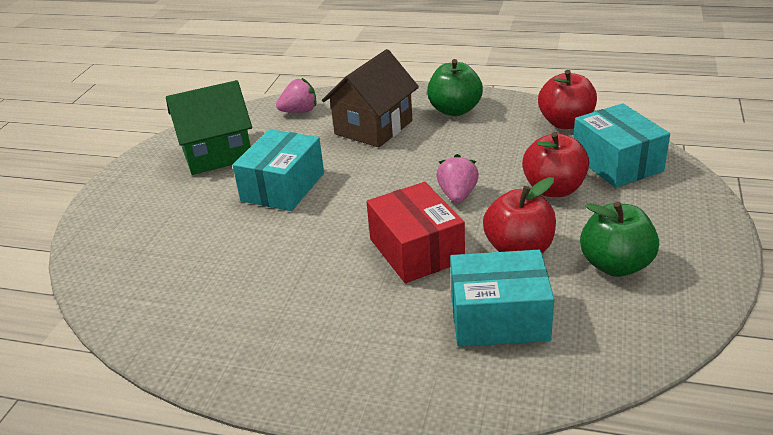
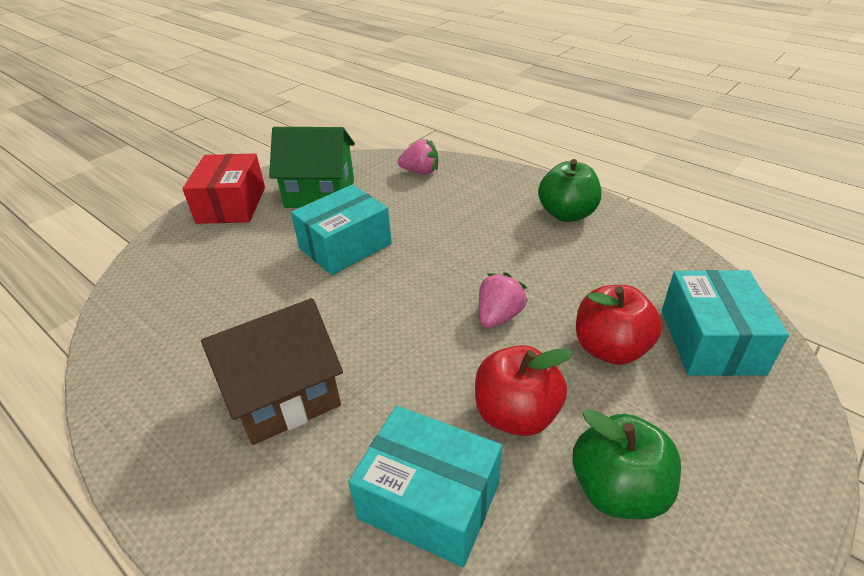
camera: 25 degrees right, 5 degrees up
(373, 127) = (473, 209): brown house -> brown house (284, 396)
(416, 250) = (408, 368): red box -> red box (231, 205)
(566, 123) = (680, 267): red apple -> none

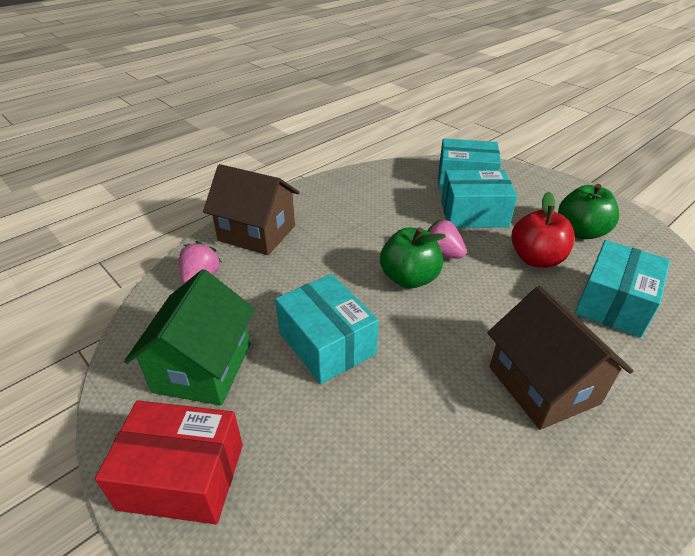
camera: 85 degrees left, 0 degrees up
(494, 186) = (257, 233): none -> brown house
(567, 214) = (318, 204): green apple -> green apple (409, 278)
(610, 348) = (474, 214): red apple -> turquoise box

